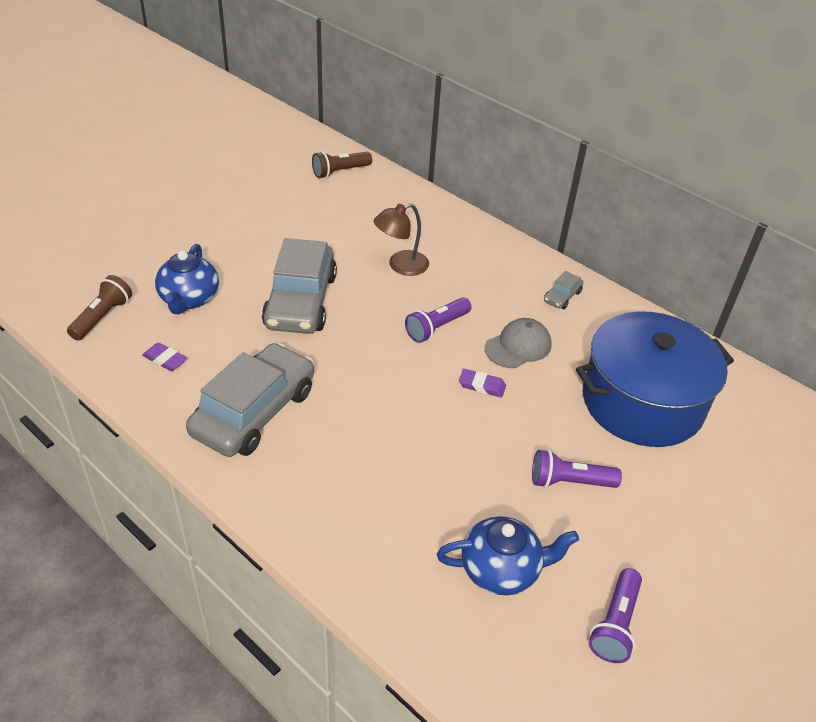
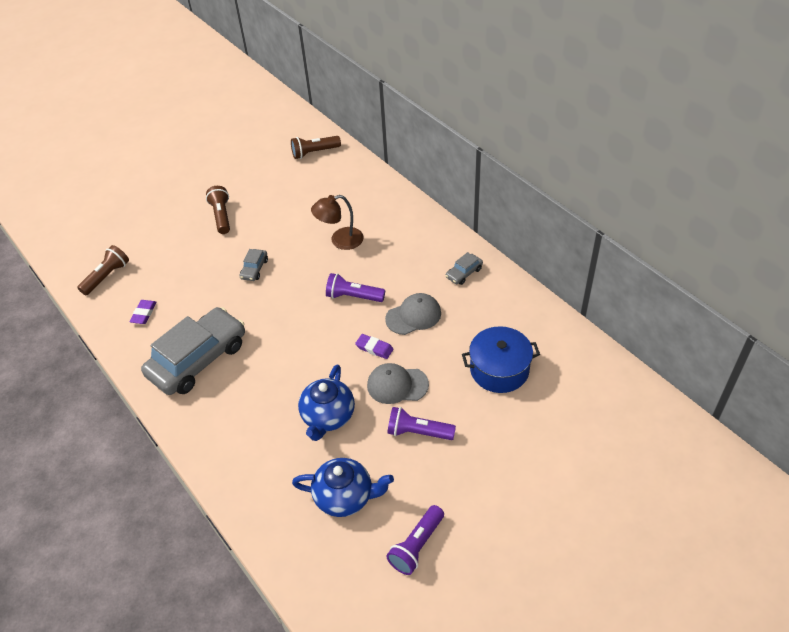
camera: 15 degrees right, 5 degrees up
(165, 359) = (144, 313): purple eraser -> purple eraser turned 60 degrees clockwise
(189, 299) = (172, 264): blue teapot -> blue teapot (328, 416)
(241, 243) = (221, 216): none -> brown flashlight
(301, 301) = (254, 269): grey car -> grey car, size x0.42
(437, 328) = (353, 296): purple flashlight -> purple flashlight turned 45 degrees clockwise
(524, 427) = (397, 385): none -> grey cap
(642, 402) = (499, 370): blue pot -> blue pot, size x0.60

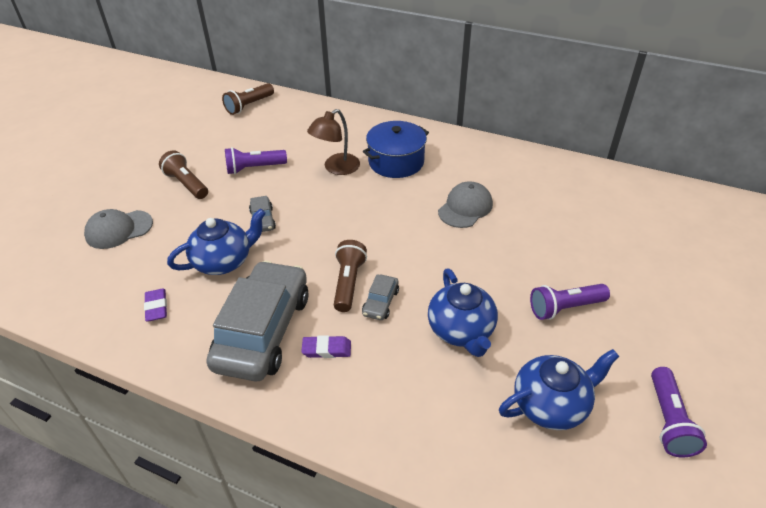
camera: 30 degrees left, 5 degrees down
(107, 276) = (78, 285): brown flashlight -> brown flashlight (348, 283)
(206, 294) = (224, 261): none -> blue teapot
(353, 296) = (391, 211): purple flashlight -> purple flashlight (254, 168)
(374, 348) = (452, 248): purple eraser -> purple eraser (326, 349)
(397, 385) = (505, 273): grey cap -> grey cap (119, 229)
(464, 273) = (479, 159): grey car -> grey car (380, 302)
(499, 370) = (585, 225): blue pot -> blue pot (396, 162)

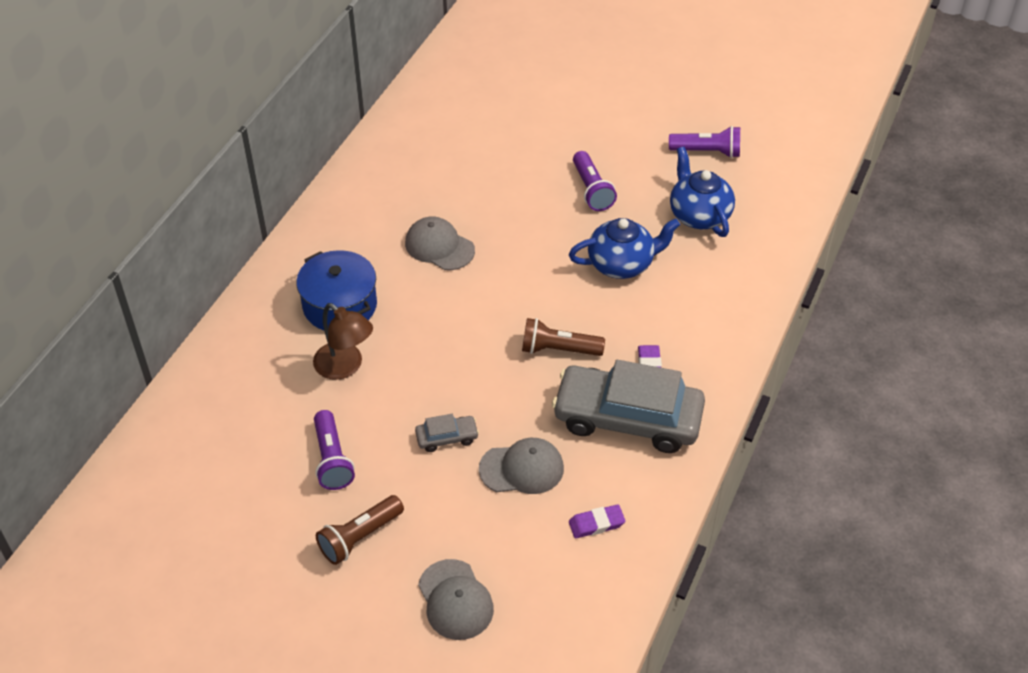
camera: 90 degrees left, 5 degrees up
(224, 261) = (522, 469): blue teapot -> grey cap
(249, 106) = (153, 486): brown flashlight -> none
(380, 302) = (586, 323): grey car -> none

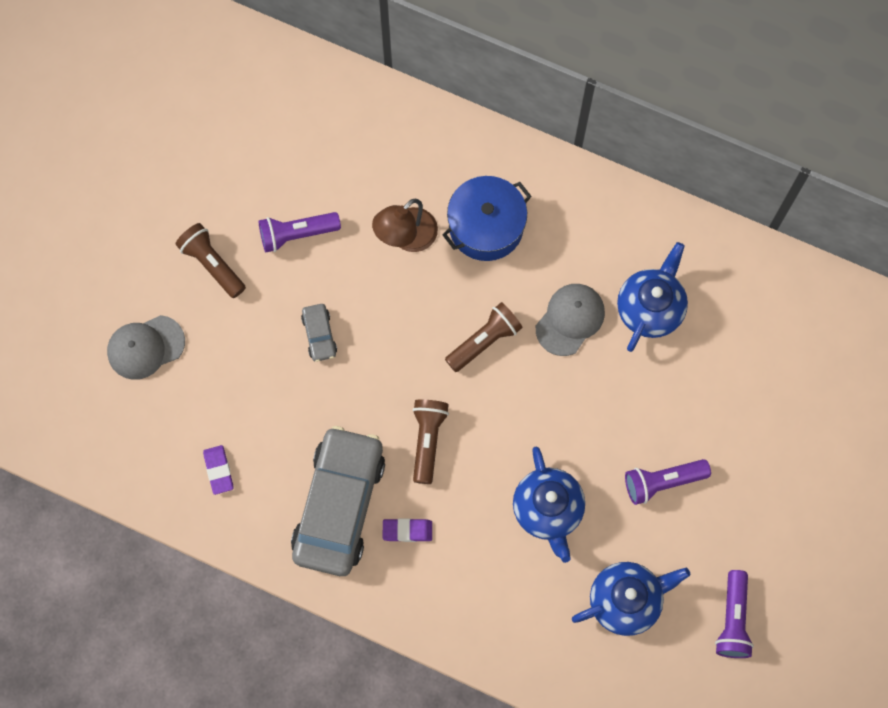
camera: 90 degrees right, 25 degrees up
(431, 194) = (650, 308): none -> blue teapot
(458, 307) = (484, 341): none -> brown flashlight
(522, 469) = (282, 404): grey cap -> none

